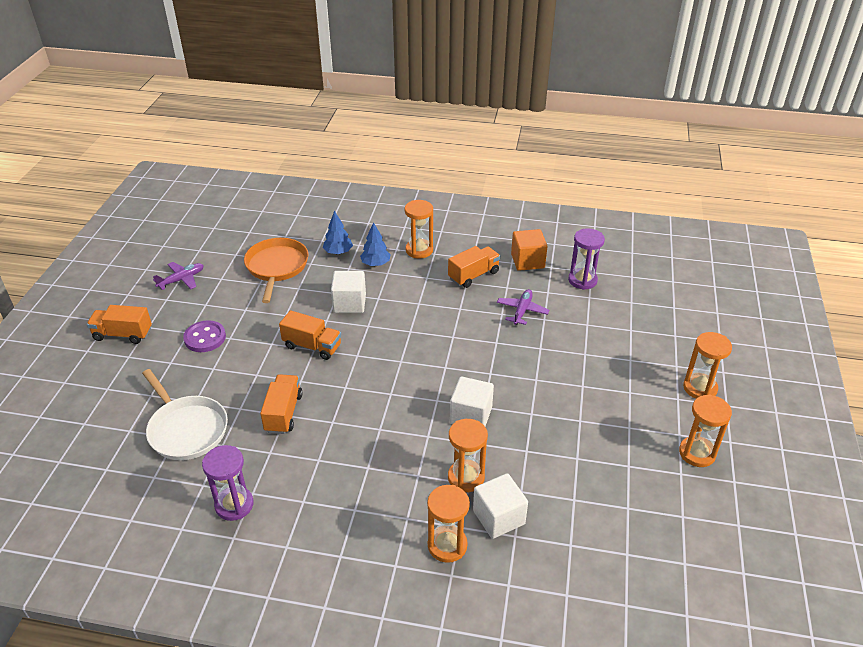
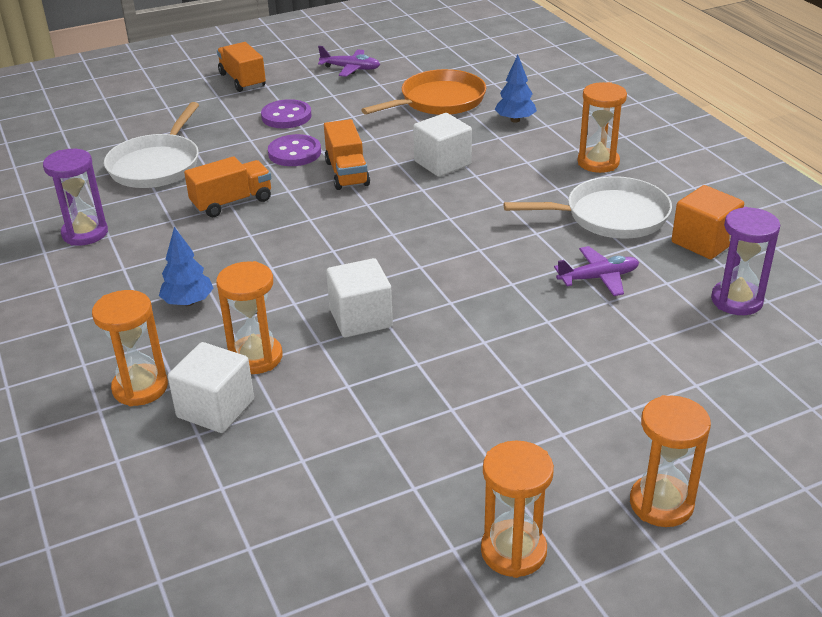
camera: 55 degrees right, 5 degrees down
(258, 356) = (294, 153): none -> purple button
(375, 264) = (530, 148): blue tree -> blue tree (188, 302)
(473, 275) = (611, 216): orange truck -> white pan

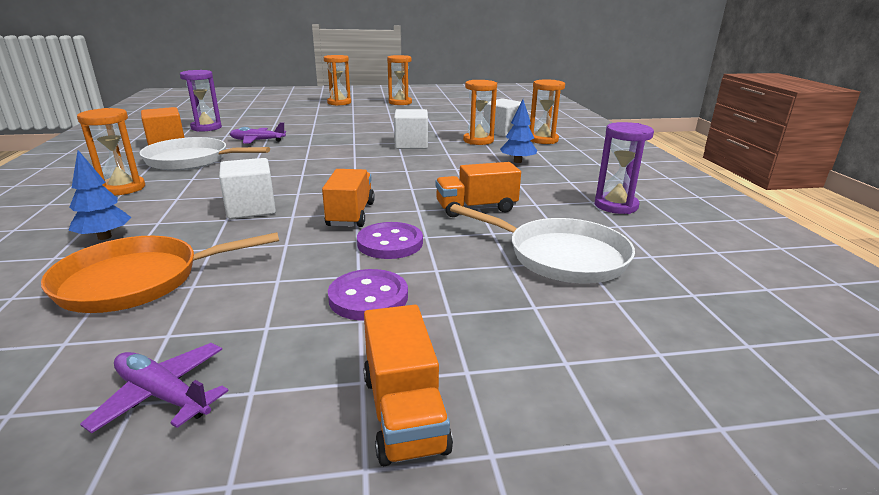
camera: 165 degrees left, 10 degrees down
(156, 165) = (561, 256): white pan -> white pan turned 90 degrees clockwise

